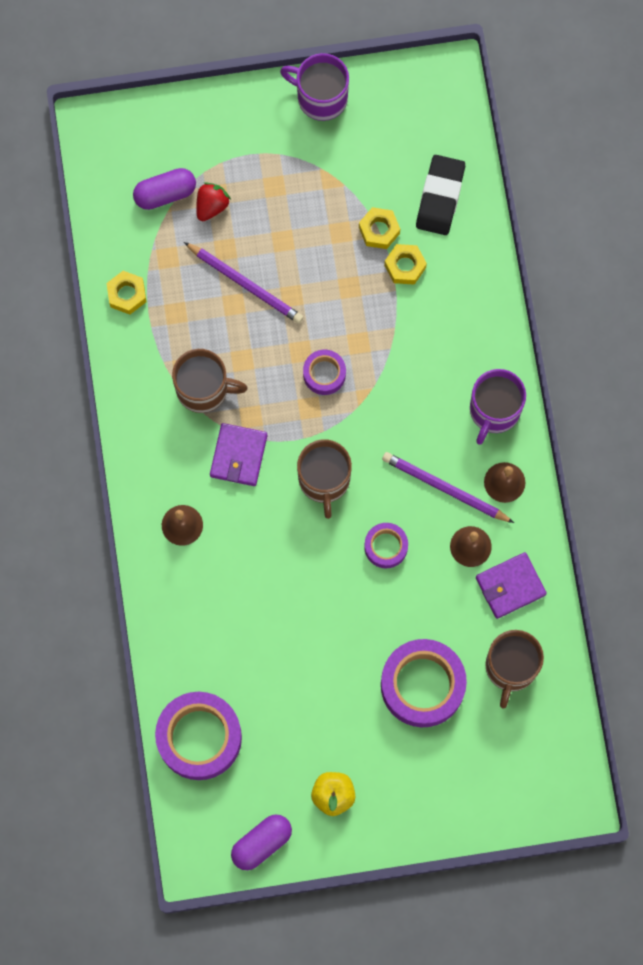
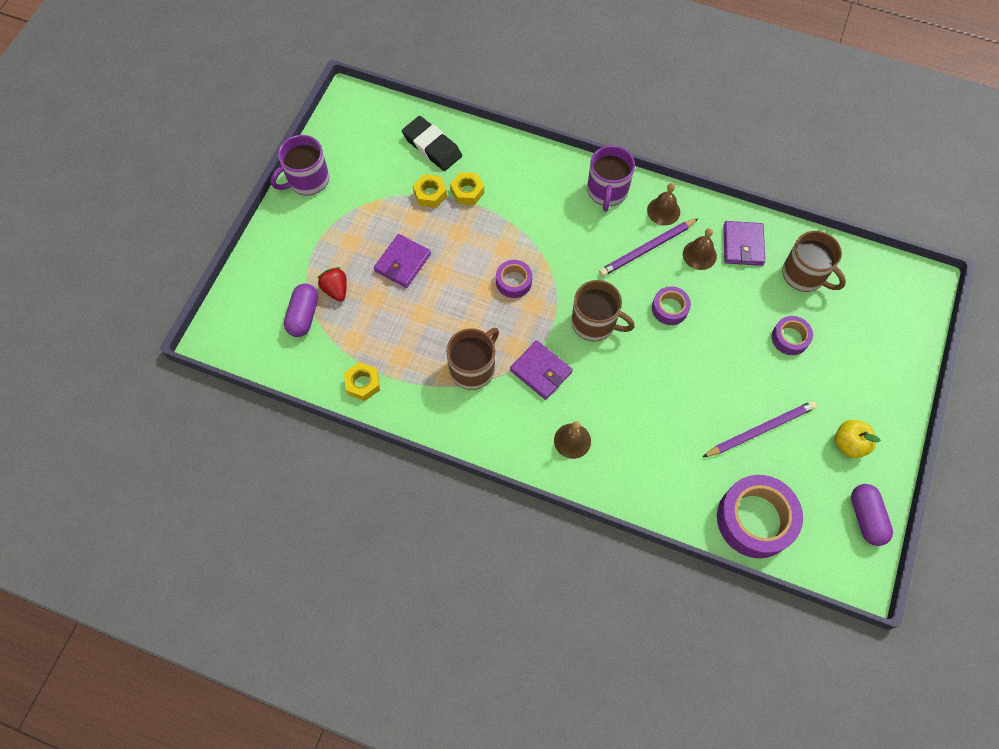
camera: 60 degrees left, 10 degrees down
(245, 284) = (411, 298): purple pencil -> purple pencil (760, 430)
(280, 252) = (402, 263): none -> purple wallet
(422, 685) = (790, 338): purple tape -> purple tape, size x0.52
(494, 410) = (607, 191): purple mug -> purple mug turned 45 degrees clockwise

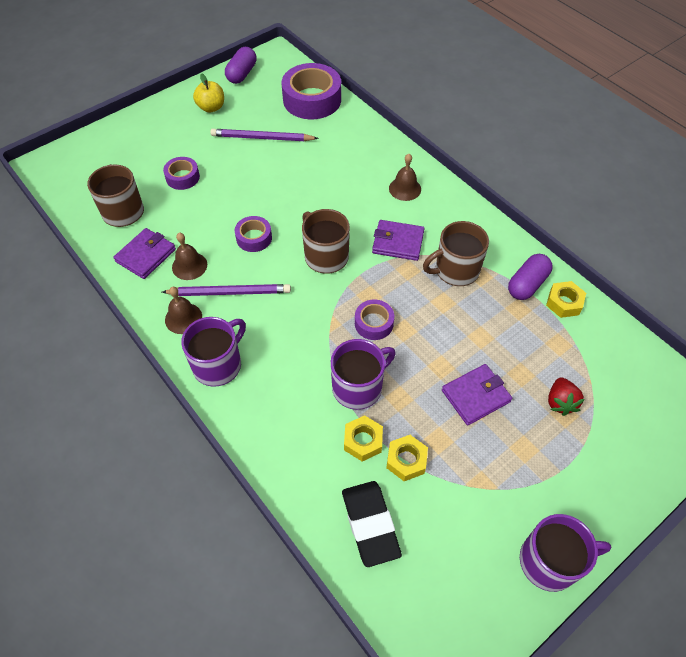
camera: 150 degrees left, 10 degrees down
(303, 316) = (604, 391): purple capsule -> purple capsule (527, 284)
(494, 226) = (358, 387): none -> purple mug
(541, 371) = (398, 242): purple wallet -> purple wallet turned 60 degrees counterclockwise

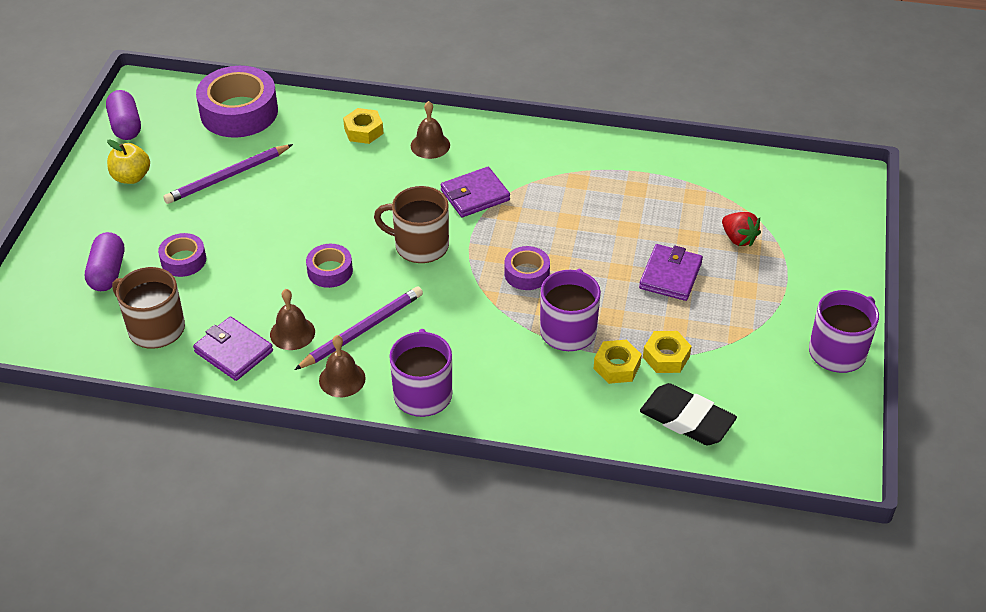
camera: 40 degrees left, 10 degrees down
(146, 255) = (233, 351): purple wallet -> purple wallet turned 45 degrees counterclockwise
(455, 270) = (551, 188): brown mug -> none
(527, 284) = (623, 165): purple capsule -> purple capsule (108, 272)
(564, 303) = (667, 162): yellow nut -> yellow nut (363, 131)

